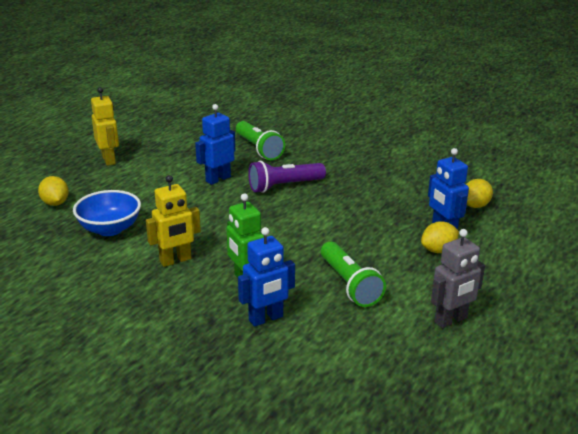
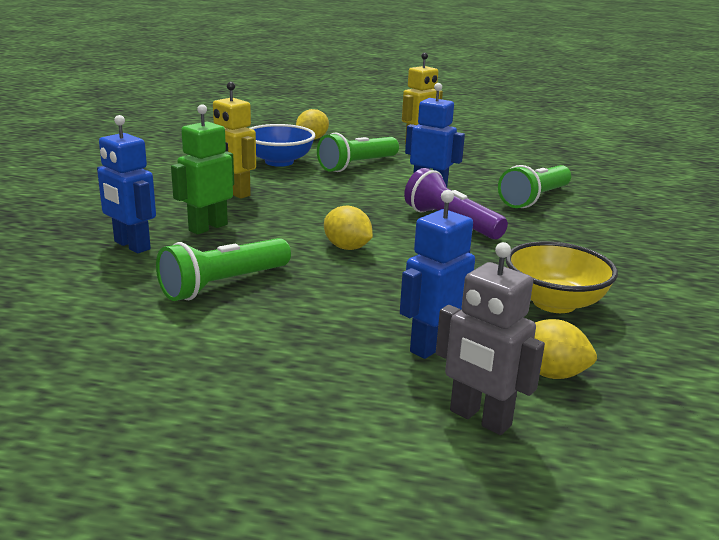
camera: 70 degrees right, 5 degrees down
(145, 196) = (357, 165): none -> green flashlight
(406, 184) = (554, 303): none -> yellow bowl
(438, 250) = (358, 345): yellow lemon -> yellow lemon (347, 247)
(451, 320) = (153, 368): grey robot -> grey robot (479, 418)

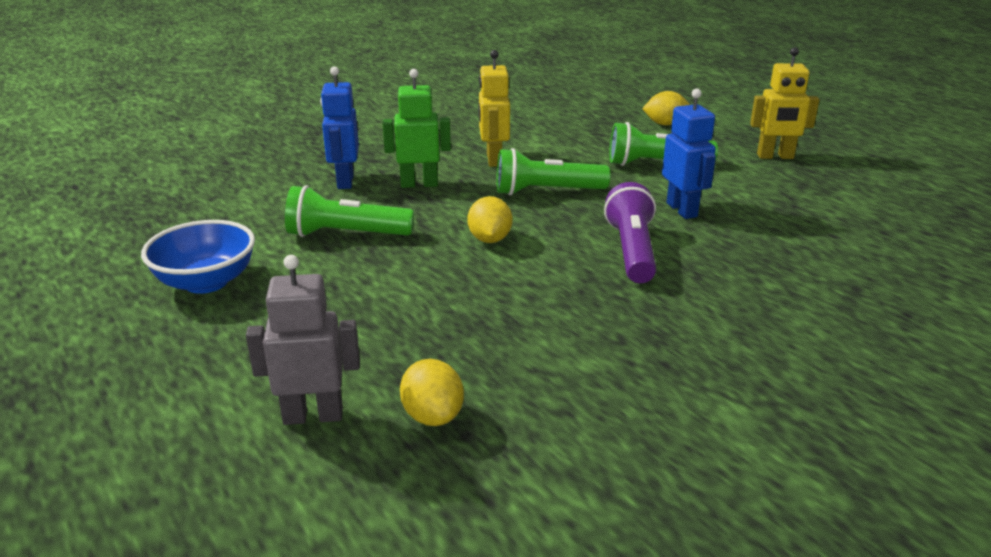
camera: 45 degrees right, 5 degrees up
(279, 162) = (587, 140): blue bowl -> blue bowl (206, 282)
(432, 346) = (391, 347): blue robot -> none
(479, 418) = (313, 416): grey robot -> grey robot turned 90 degrees clockwise
(534, 199) = (783, 258): green flashlight -> green flashlight (546, 191)
(554, 303) = (569, 364): yellow bowl -> none

